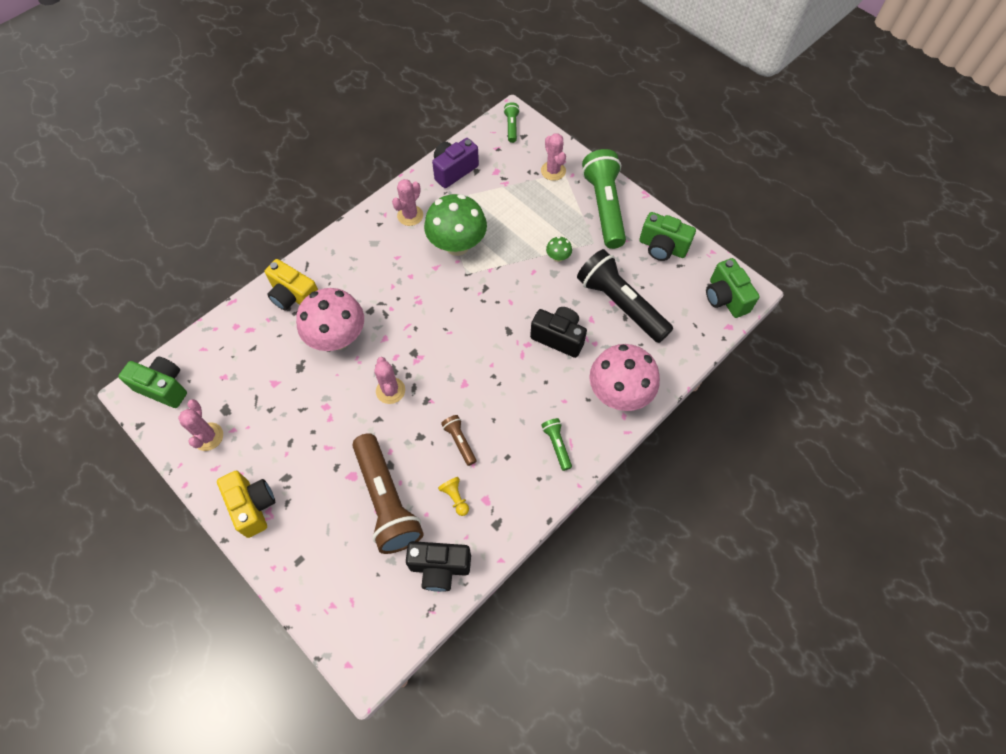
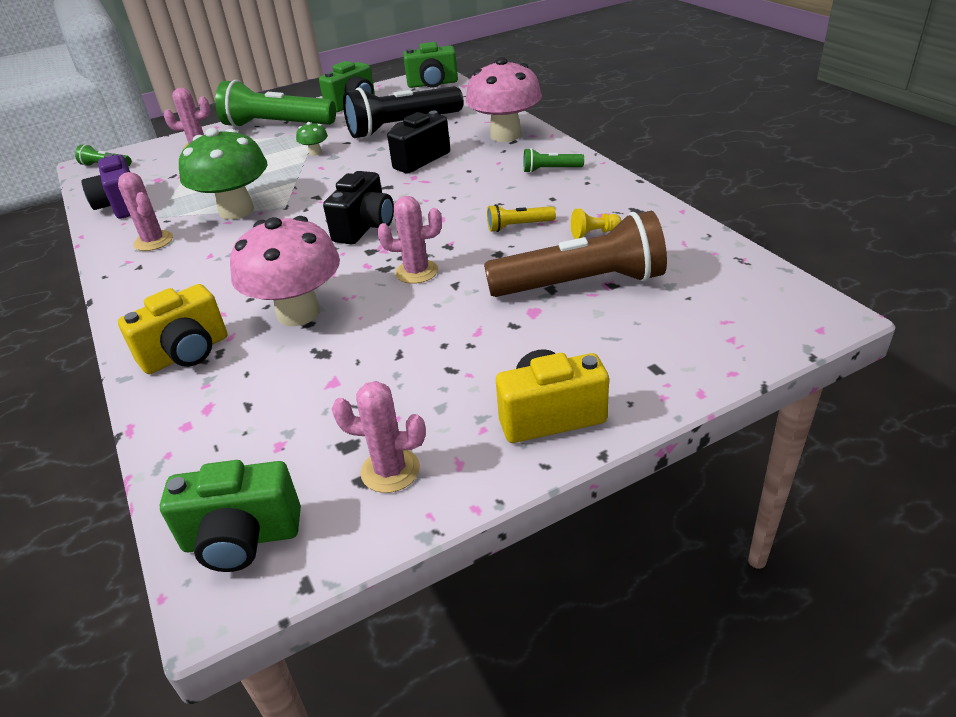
camera: 70 degrees left, 25 degrees down
(163, 387) = (242, 538): green camera -> green camera turned 135 degrees counterclockwise
(440, 568) = (685, 250): black camera -> black camera (365, 227)
(459, 441) = (518, 226): brown flashlight -> yellow flashlight

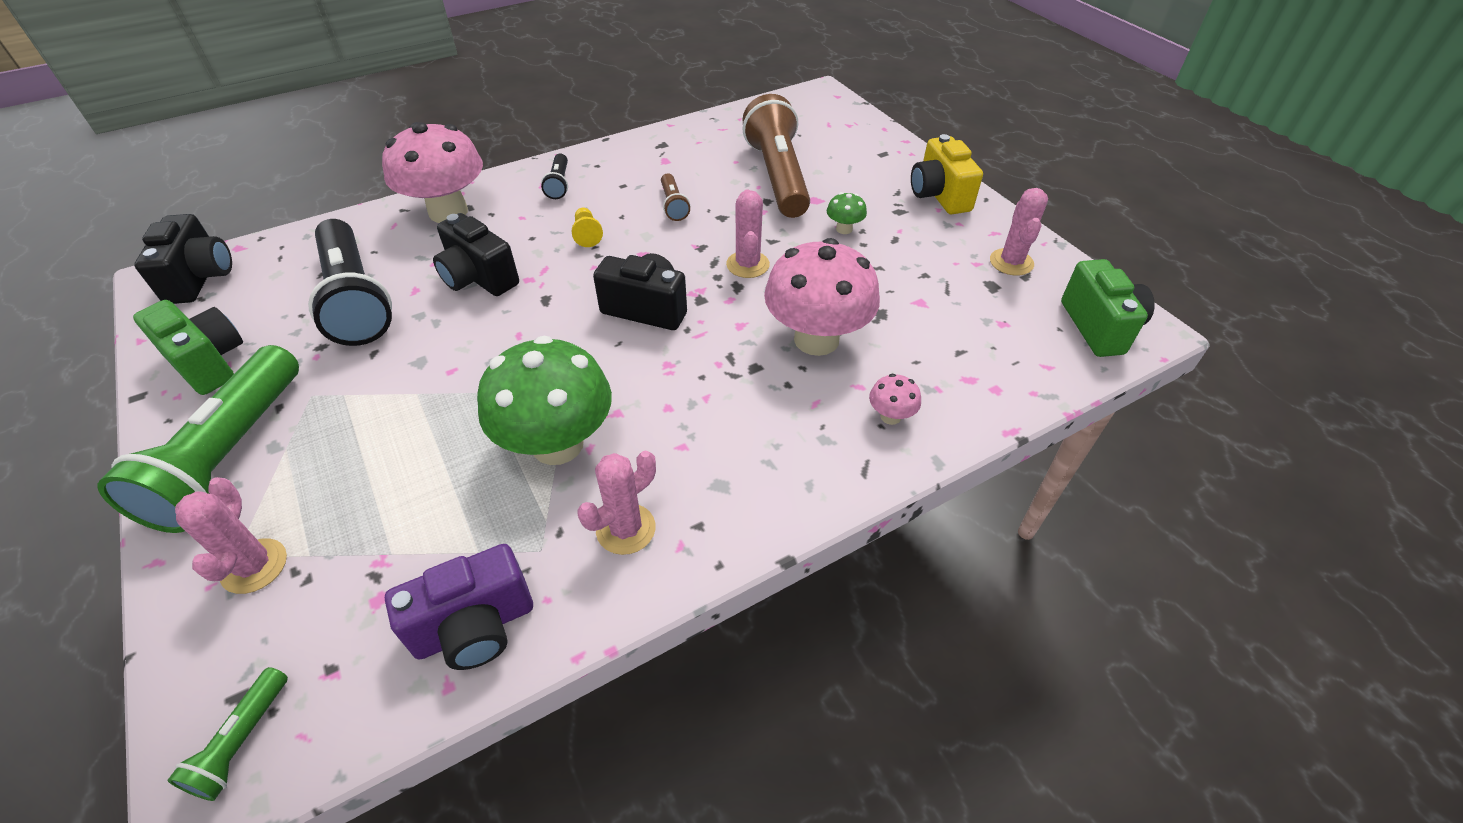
camera: 95 degrees left, 10 degrees up
(186, 353) = (890, 416): yellow camera -> pink mushroom
(315, 153) = (392, 384): green mushroom -> green mushroom (844, 229)
(433, 84) = (201, 278): green camera -> black camera
(518, 226) = (673, 205): yellow flashlight -> brown flashlight
(550, 170) = (559, 184): green flashlight -> black flashlight
(594, 234) = (698, 166): yellow pawn -> yellow pawn (587, 234)

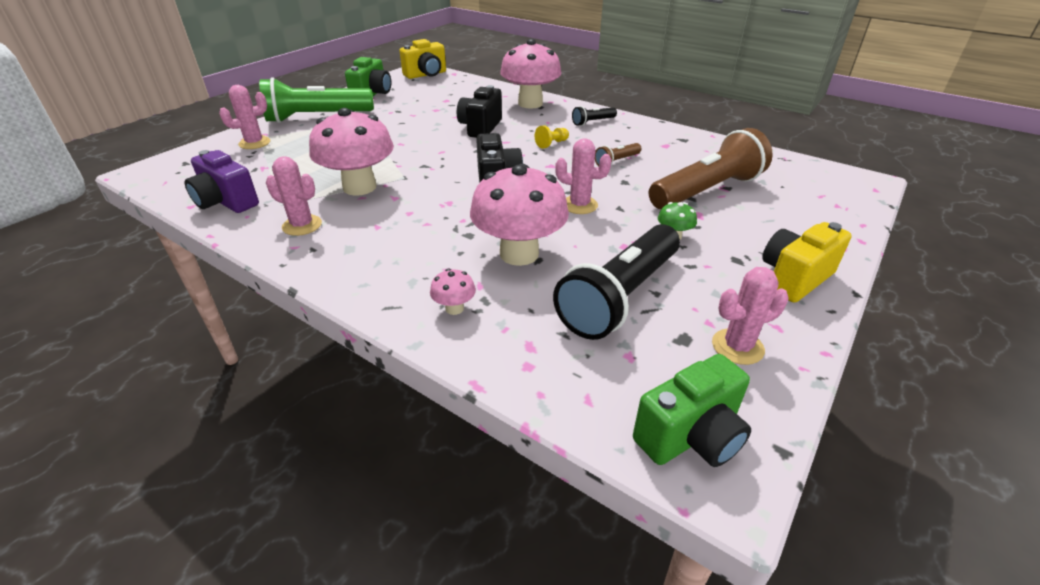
camera: 65 degrees right, 10 degrees down
(201, 278) = (426, 75): black camera -> yellow camera
(242, 741) = (163, 171): green flashlight -> none
(356, 299) = (437, 106): black flashlight -> black flashlight (620, 297)
(557, 444) = (359, 187): green mushroom -> pink mushroom
(747, 264) = (579, 205): pink cactus -> pink cactus turned 45 degrees clockwise

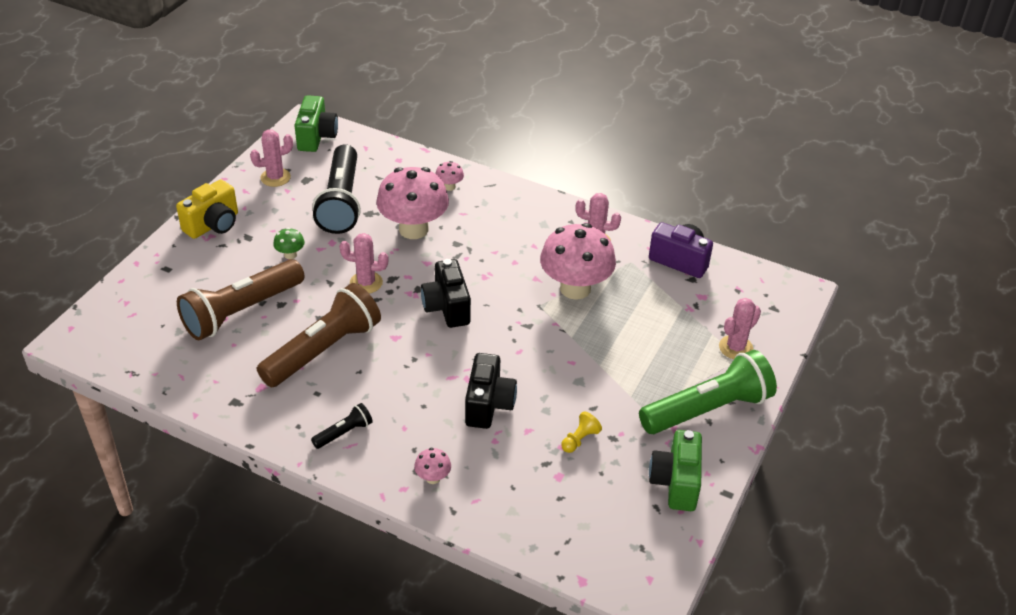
camera: 170 degrees right, 5 degrees up
(426, 75) = (627, 569): yellow camera -> none
(530, 103) = (433, 478): pink mushroom -> pink mushroom, size x0.42
(552, 144) = (396, 377): yellow pawn -> yellow pawn (579, 439)
(616, 161) = (323, 350): brown flashlight -> brown flashlight, size x2.26
(620, 297) = (341, 202): black flashlight -> black flashlight turned 150 degrees clockwise
(690, 436) = (316, 137): green camera -> green camera turned 135 degrees clockwise

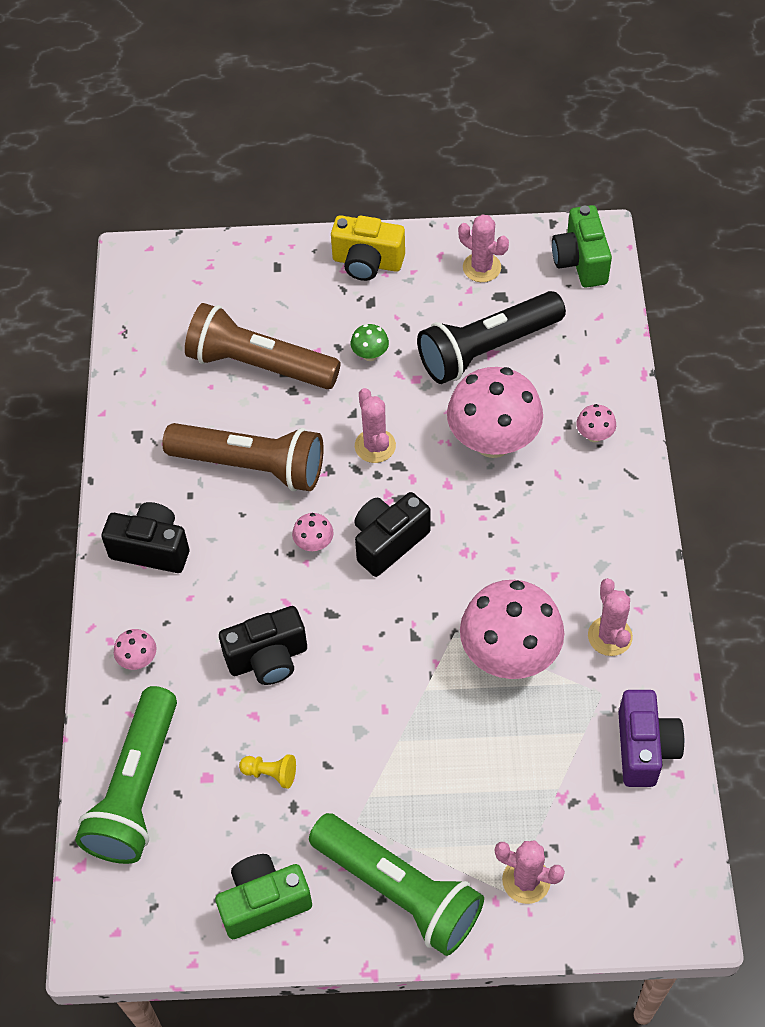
camera: 65 degrees right, 15 degrees up
(316, 137) = (580, 261): green camera -> green camera turned 105 degrees clockwise
(344, 433) = (151, 549): black flashlight -> black camera
(416, 344) = (314, 543): none -> pink mushroom
(540, 521) = (136, 789): none -> green flashlight

